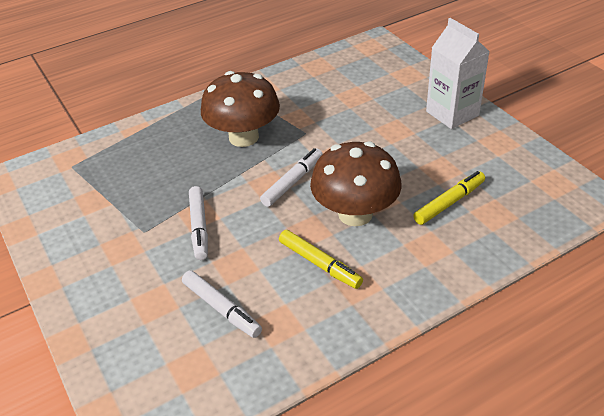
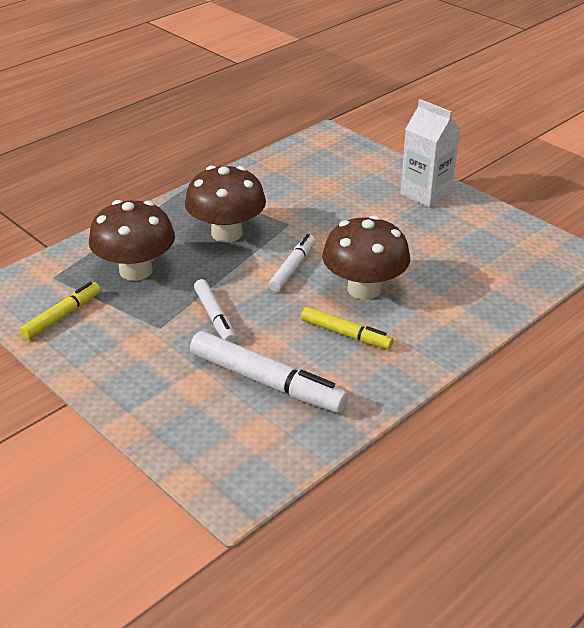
camera: 15 degrees left, 5 degrees down
(146, 168) = (136, 270): none -> brown mushroom
(221, 308) = (266, 381): white marker -> white marker, size x1.67
(449, 203) = (448, 270): yellow marker -> yellow marker (62, 316)

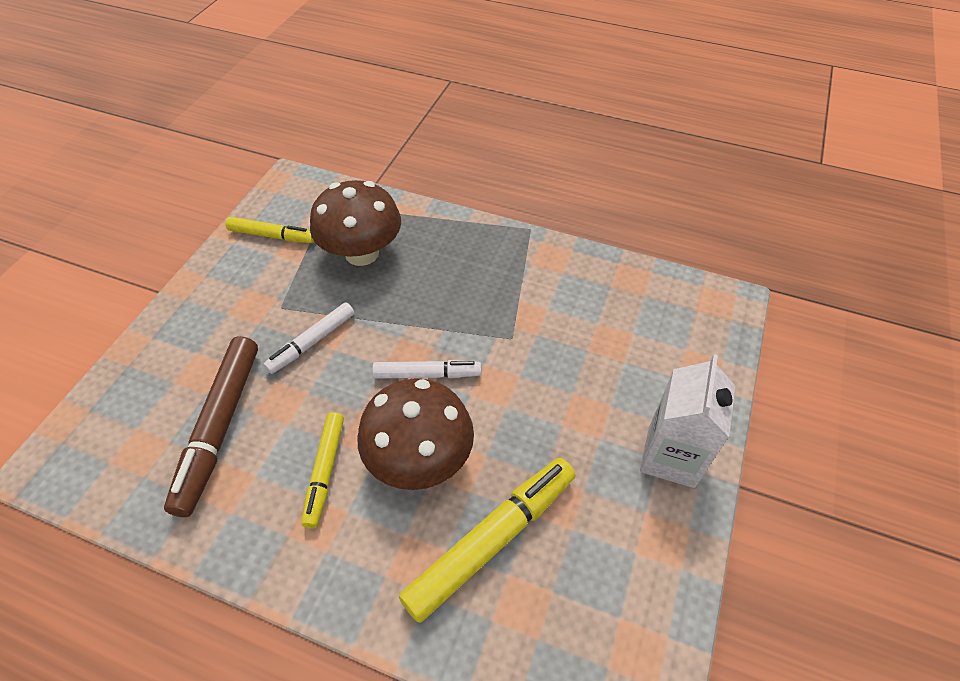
camera: 65 degrees right, 15 degrees up
(227, 233) = (461, 293): brown mushroom -> none
(266, 381) = (220, 427): white marker -> brown marker
(443, 276) = (490, 541): none -> yellow marker

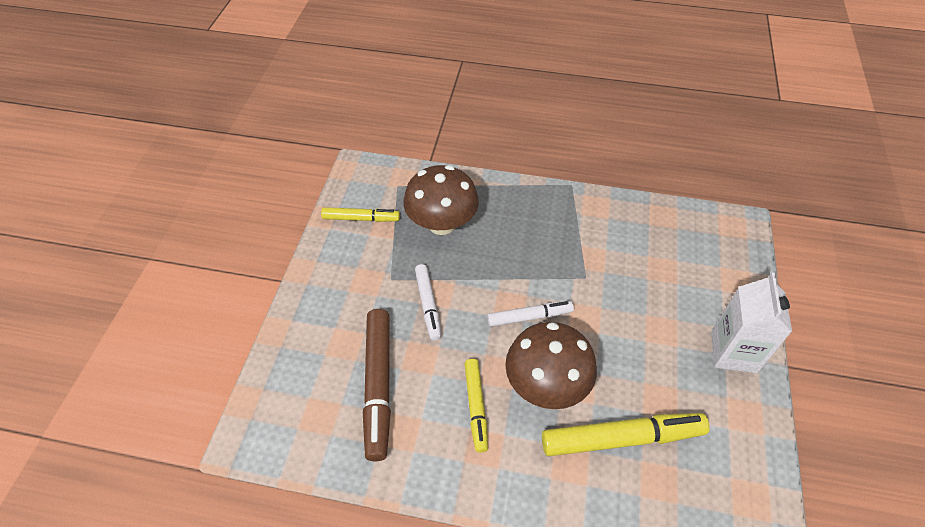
camera: 10 degrees left, 0 degrees up
(312, 342) = (428, 304): white marker -> white marker turned 45 degrees counterclockwise
(490, 541) = (620, 438): yellow marker -> yellow marker turned 45 degrees clockwise

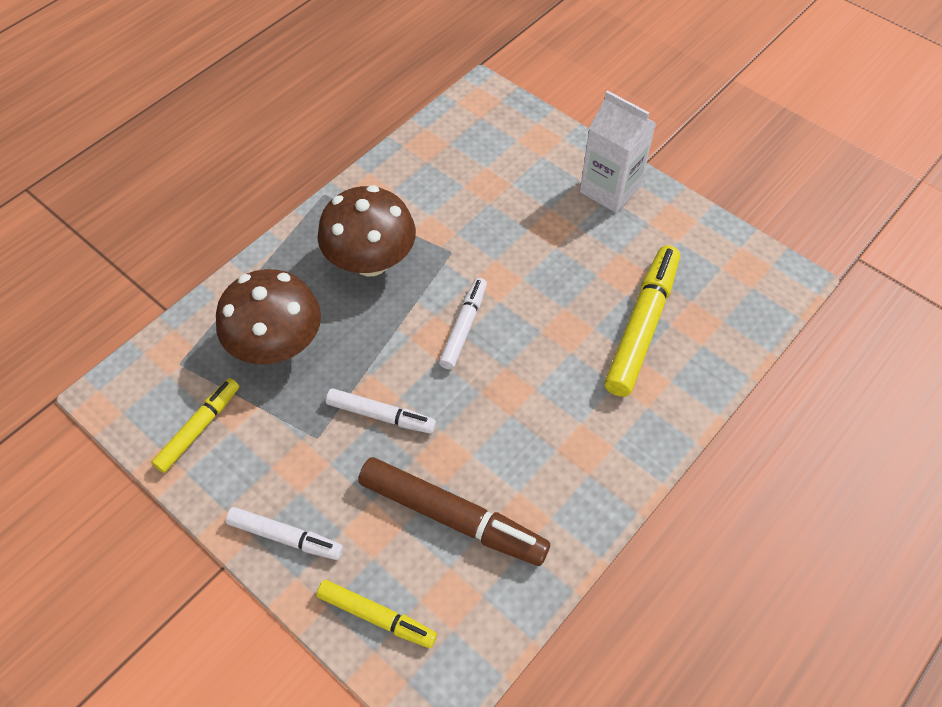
camera: 60 degrees left, 5 degrees up
(314, 299) = (285, 537): none -> white marker
(476, 406) = (535, 432): yellow marker -> yellow marker (376, 616)
(546, 385) = (550, 356): brown mushroom -> brown mushroom (371, 261)

